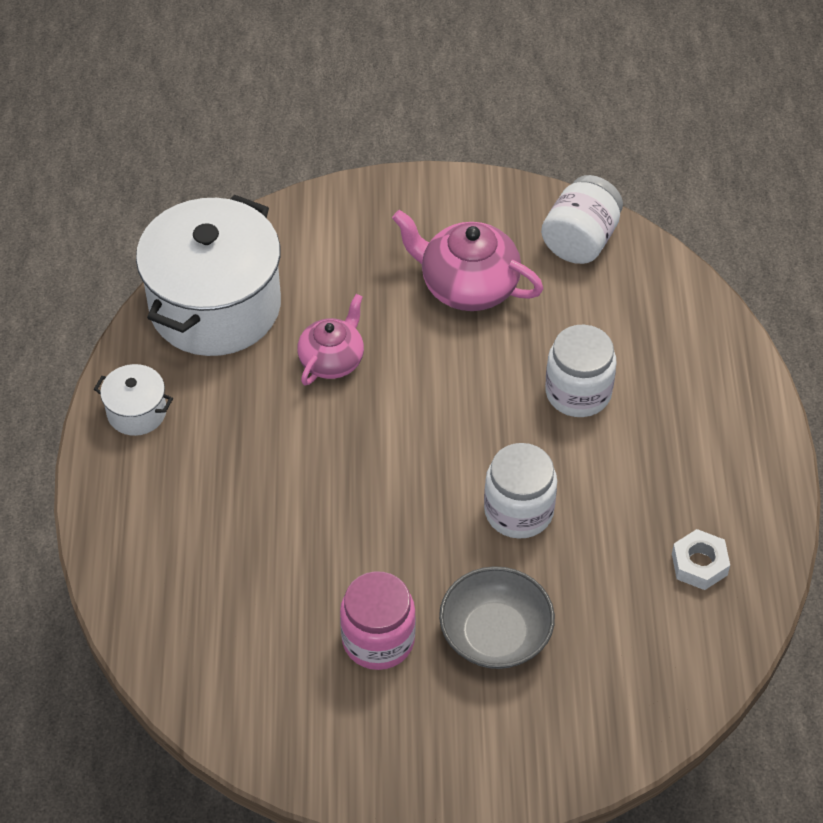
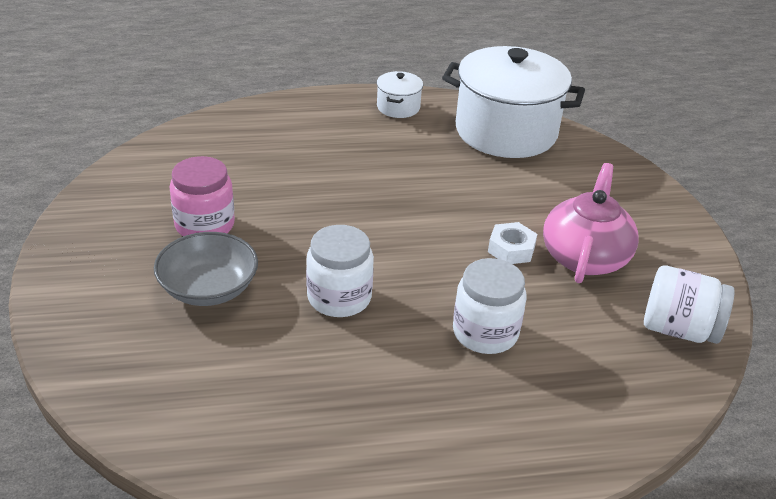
camera: 80 degrees right, 15 degrees down
(332, 360) = (474, 187): pink teapot -> none
(699, 564) = (291, 429): white nut -> white nut (511, 249)

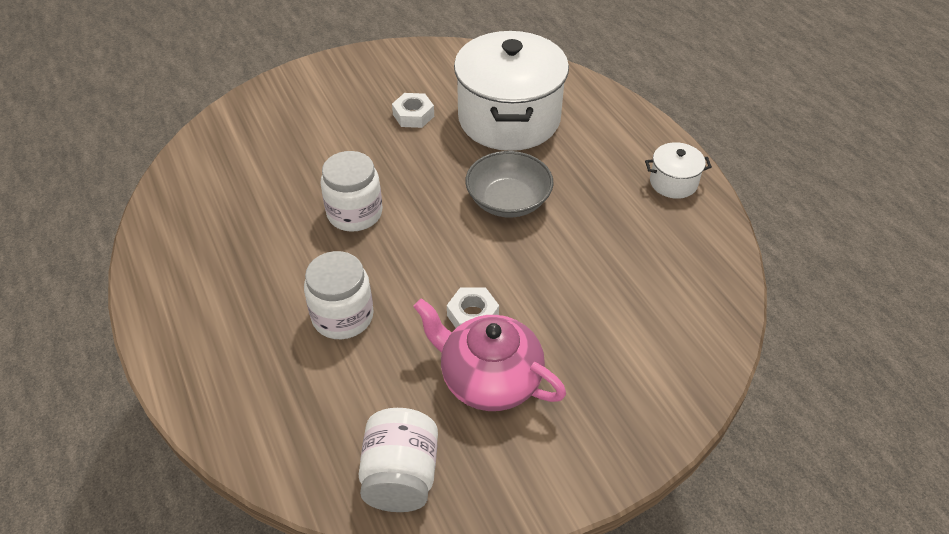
camera: 75 degrees right, 10 degrees up
(204, 225) = (413, 115): pink jar -> white nut
(208, 288) = (338, 140): grey bowl -> grey bowl (508, 200)
(506, 131) = (688, 276): white pot -> white pot (509, 119)
(585, 256) = (489, 379): pink teapot -> pink teapot turned 150 degrees counterclockwise

